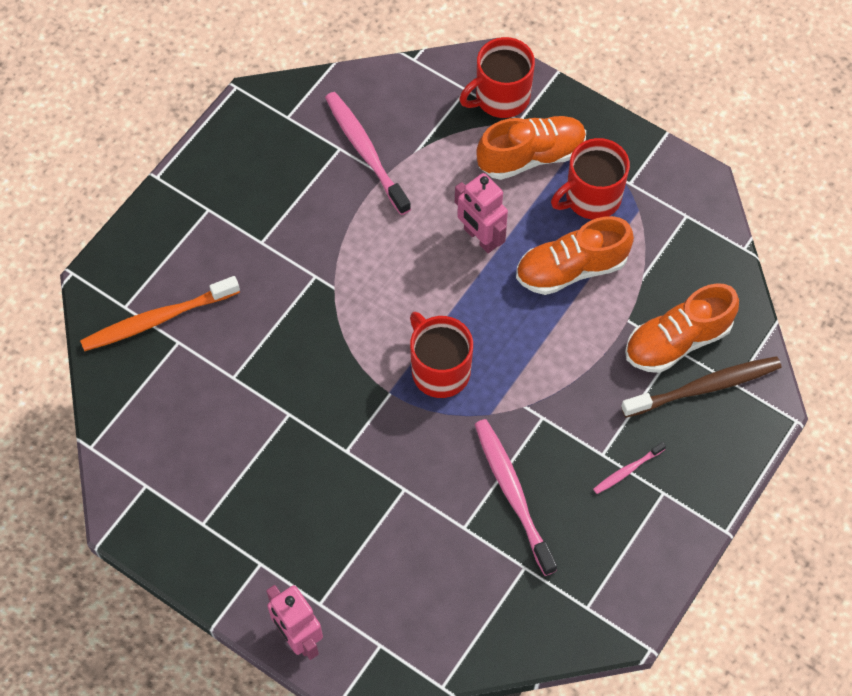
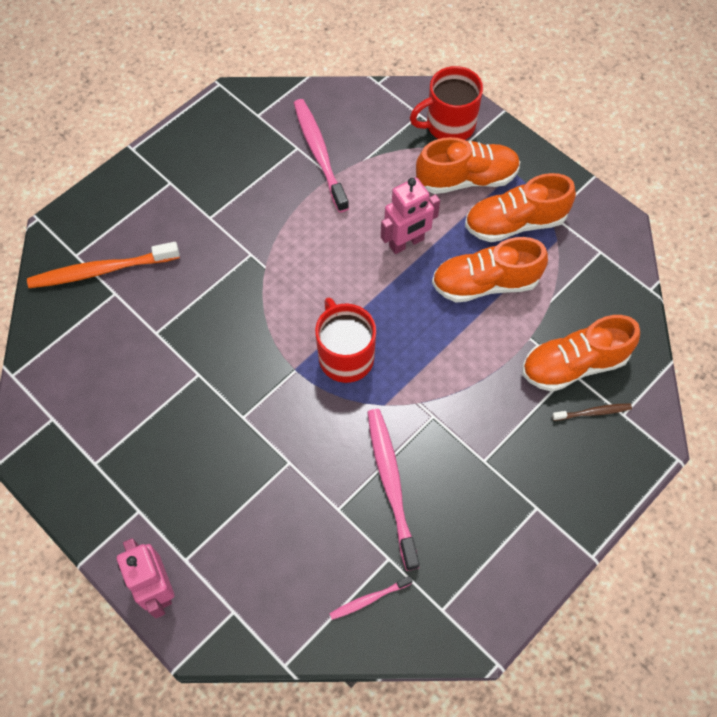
camera: 10 degrees right, 0 degrees up
(480, 238) = (406, 243): pink robot -> pink robot turned 90 degrees counterclockwise
(591, 198) = (515, 223): red mug -> orange shoe
(627, 470) = (505, 480): pink toothbrush -> pink toothbrush (368, 599)
(704, 387) = (593, 412): brown toothbrush -> brown toothbrush, size x0.50

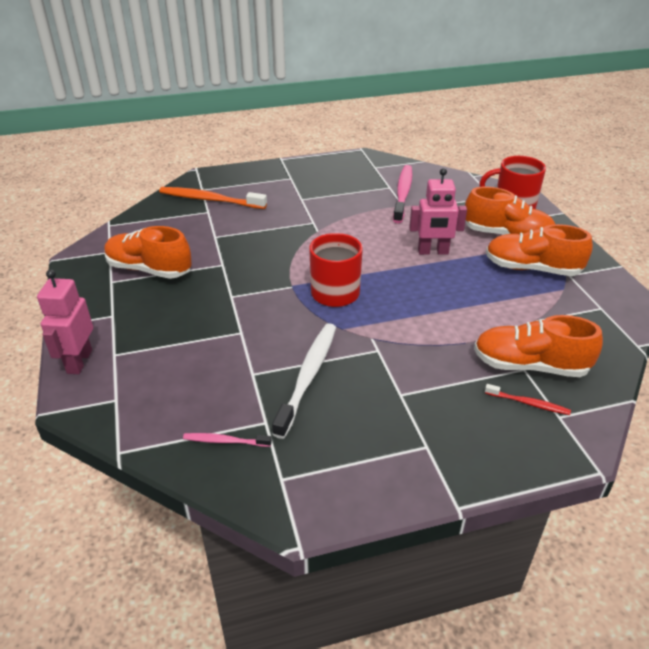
camera: 30 degrees right, 25 degrees down
(391, 484) = (308, 376): pink toothbrush -> white toothbrush
(485, 283) = (482, 292): orange shoe -> orange shoe (149, 269)
(593, 412) = (528, 403): brown toothbrush -> red toothbrush

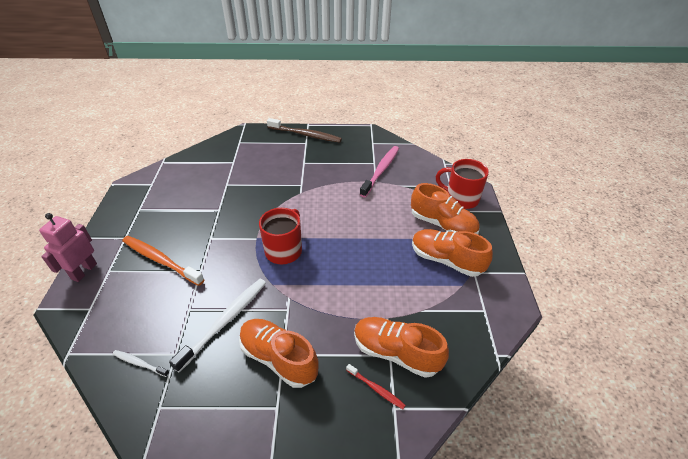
camera: 15 degrees right, 5 degrees up
(149, 269) = (168, 204): orange shoe -> orange shoe (278, 358)
(210, 200) = (240, 152): orange toothbrush -> orange toothbrush (160, 260)
(225, 441) = (139, 363): pink toothbrush -> white toothbrush
(285, 170) = (305, 135): none -> brown toothbrush
(433, 252) = (376, 228): pink robot -> none

